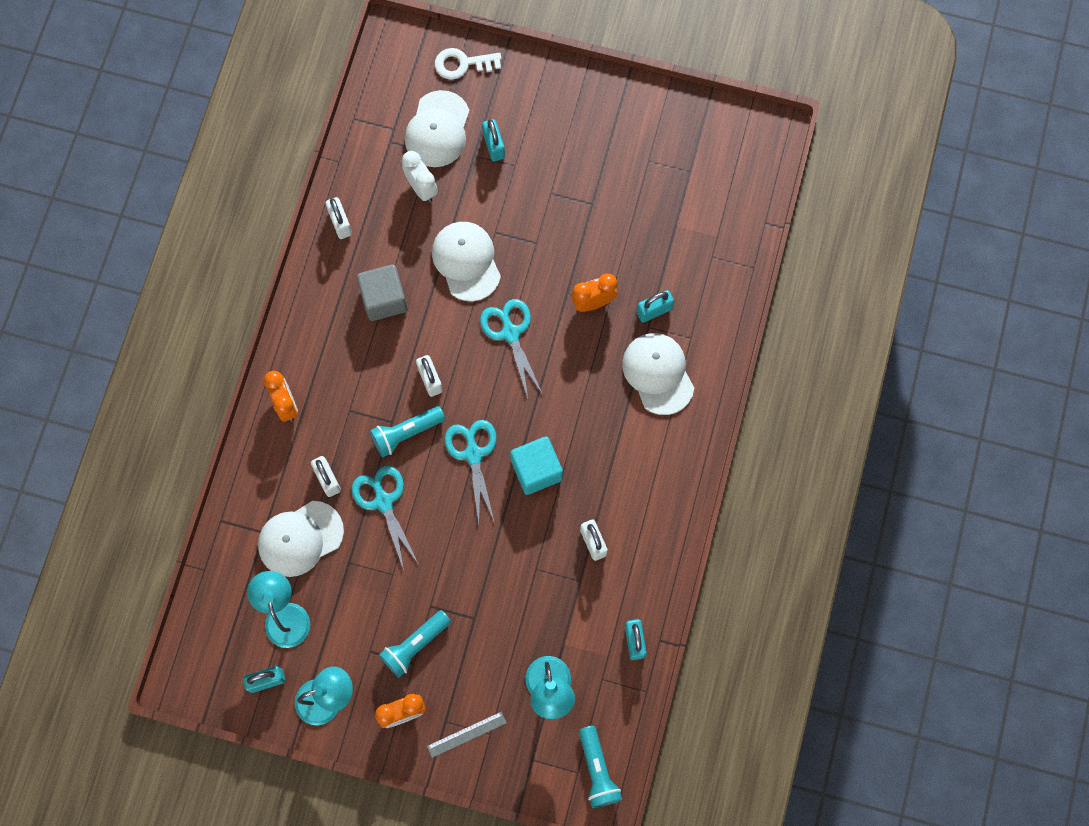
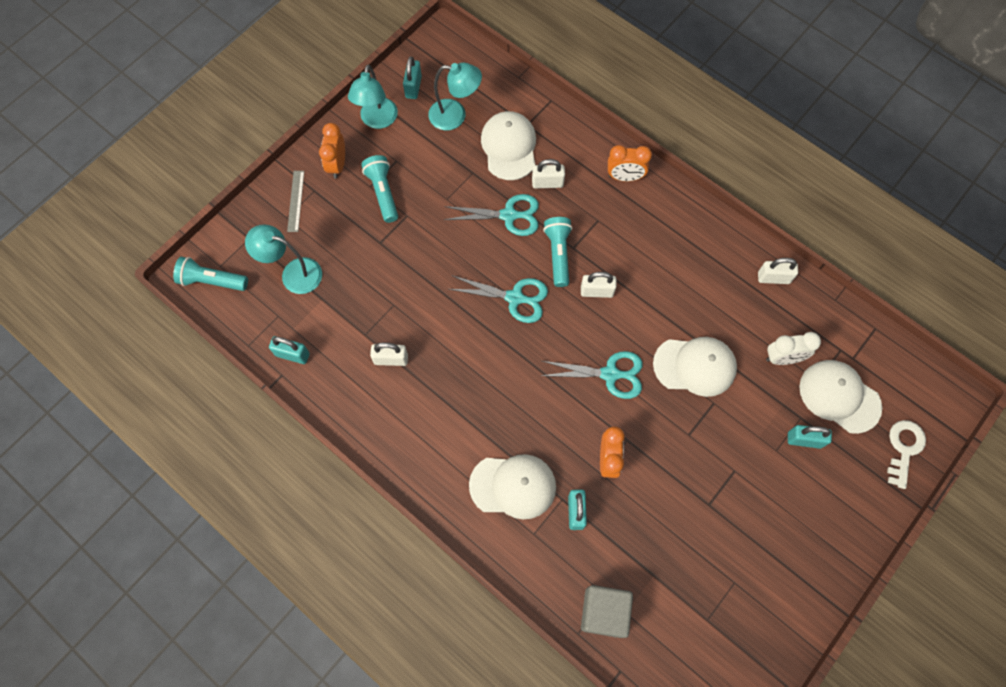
camera: 115 degrees right, 5 degrees down
(384, 299) = (686, 284): grey cube -> grey cube (604, 612)
(536, 470) = (476, 341): turquoise cube -> none

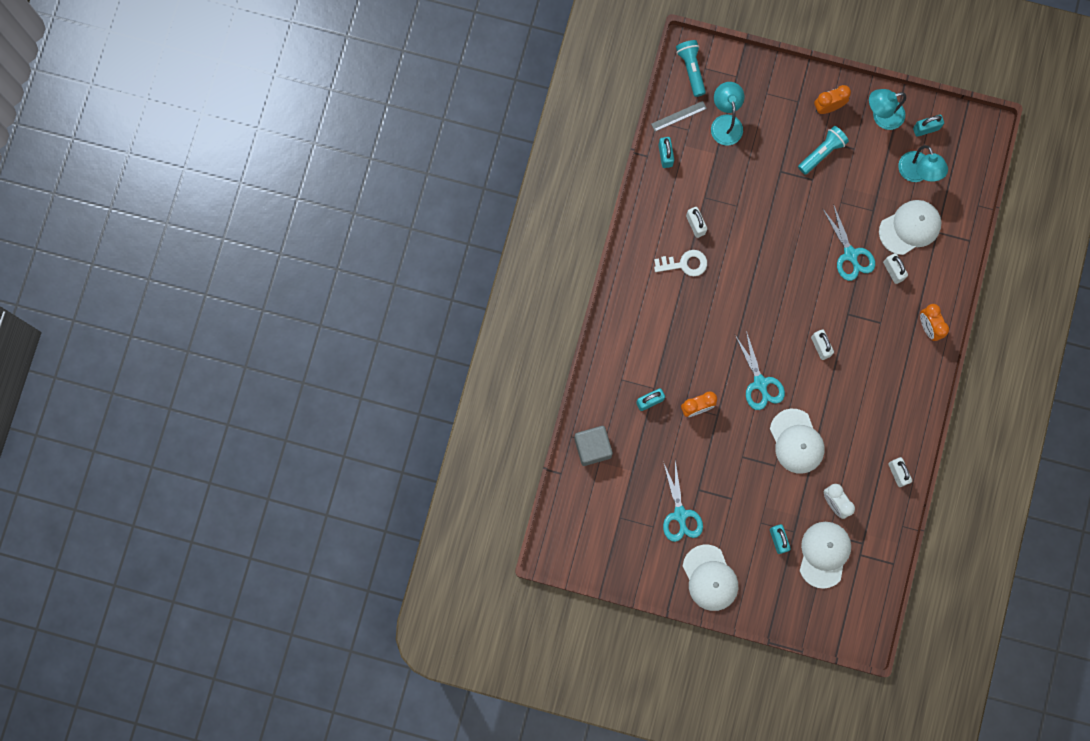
camera: 65 degrees right, 10 degrees up
(296, 201) = (783, 93): grey ruler -> grey ruler (678, 116)
(513, 486) = (647, 351): white cap -> white cap (710, 578)
(514, 298) = (785, 289): turquoise scissors -> turquoise scissors (680, 514)
(558, 254) = (836, 305): turquoise flashlight -> none
(903, 448) = (806, 613): white key -> white key (684, 264)

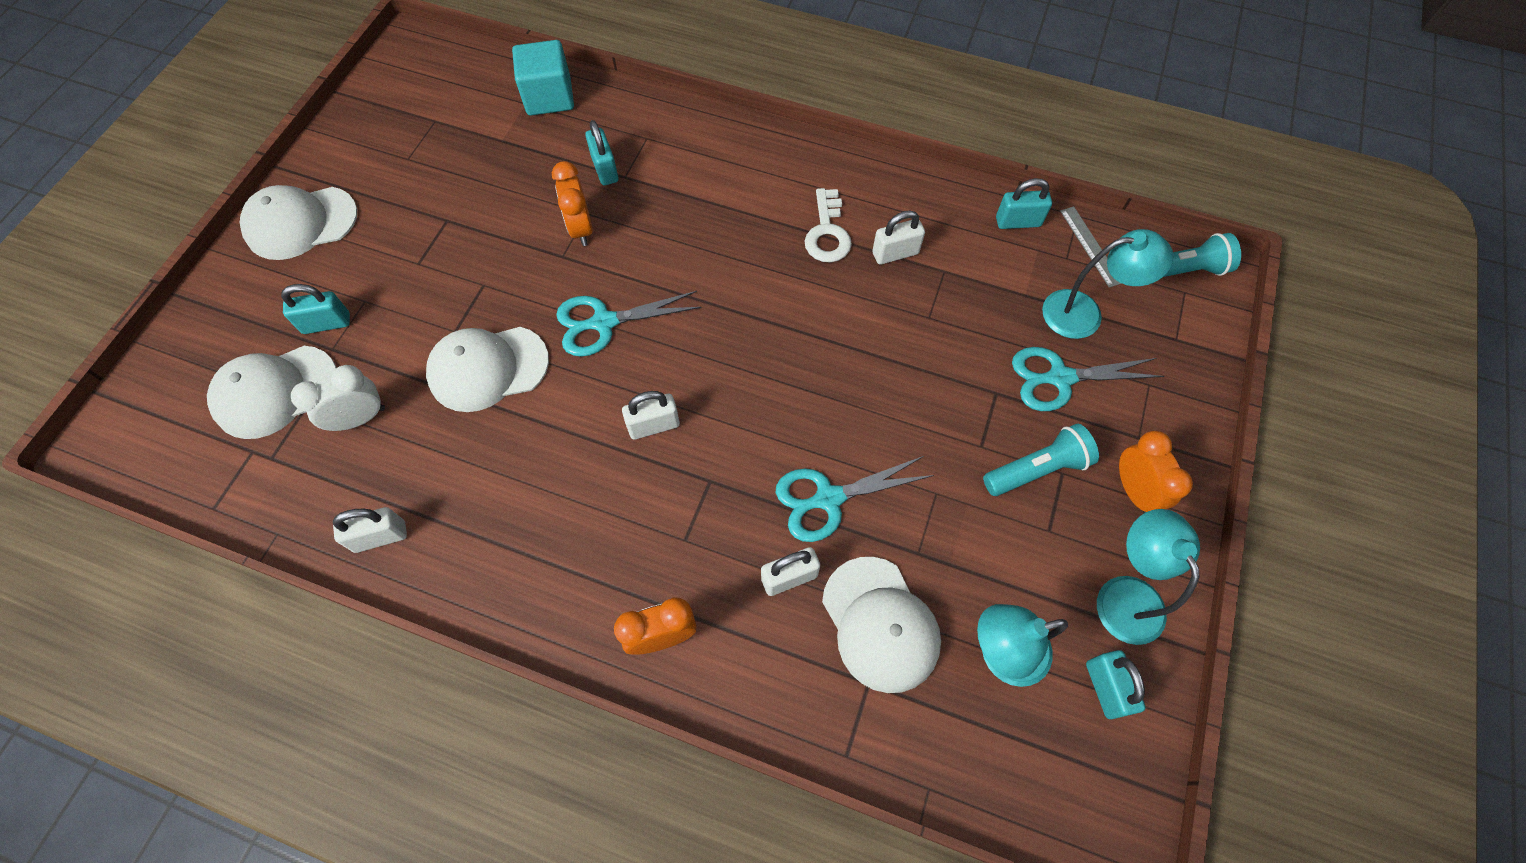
camera: 95 degrees right, 15 degrees down
(592, 447) = (549, 97): grey cube -> turquoise cube
(680, 514) = (415, 193): turquoise scissors -> turquoise scissors (1060, 378)
(822, 152) = (1037, 469): turquoise flashlight -> turquoise flashlight turned 75 degrees counterclockwise
(824, 554) = (275, 392): white cap -> white cap turned 135 degrees clockwise

